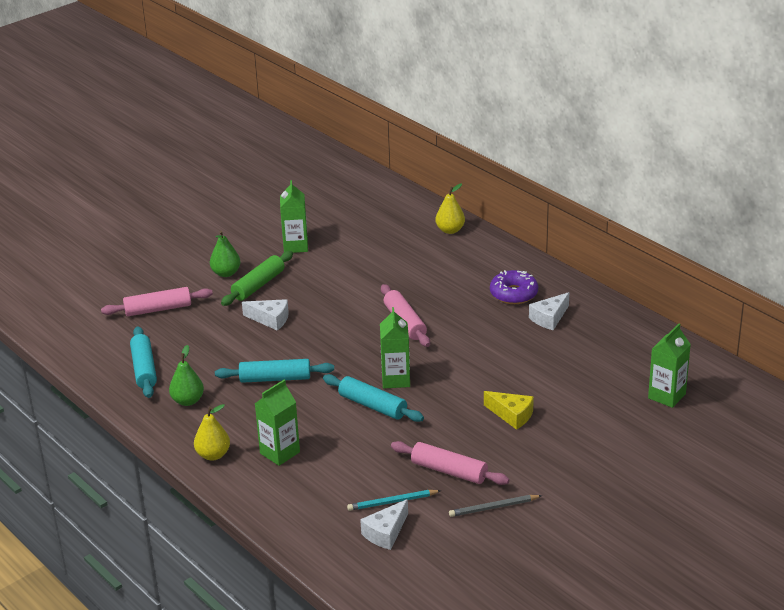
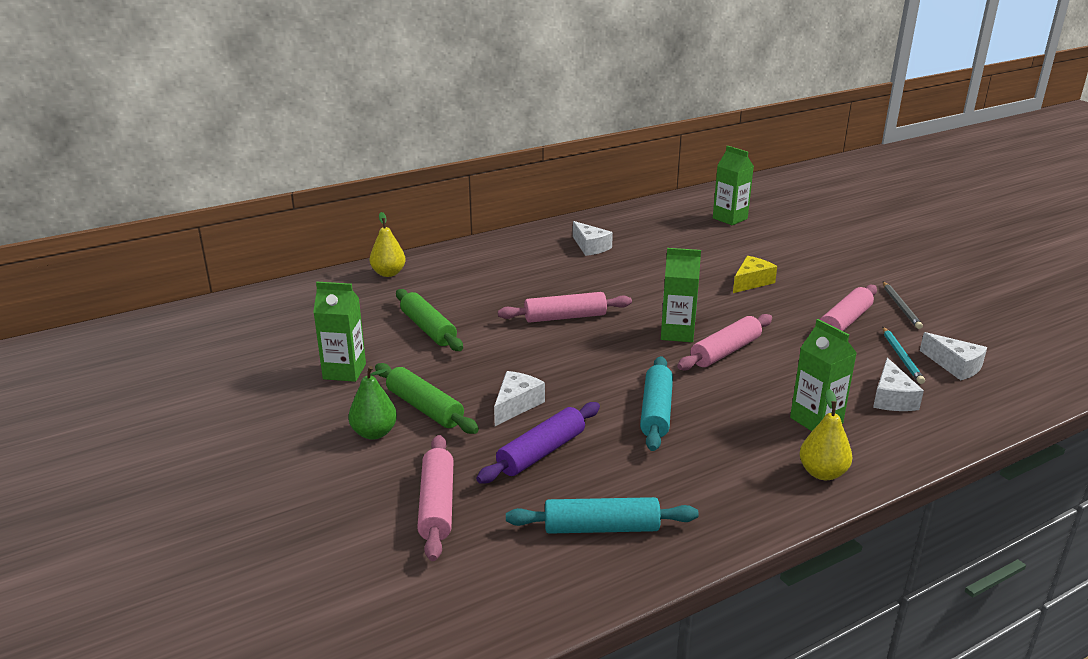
camera: 80 degrees left, 5 degrees down
(188, 401) = (694, 488): green pear -> none
(216, 337) = (541, 452): none -> purple rolling pin
(321, 492) = (891, 398): none -> white cheese
(365, 265) = (428, 329): none -> green rolling pin
(372, 406) = (725, 351): turquoise rolling pin -> pink rolling pin
(513, 294) = (538, 257): purple donut -> none

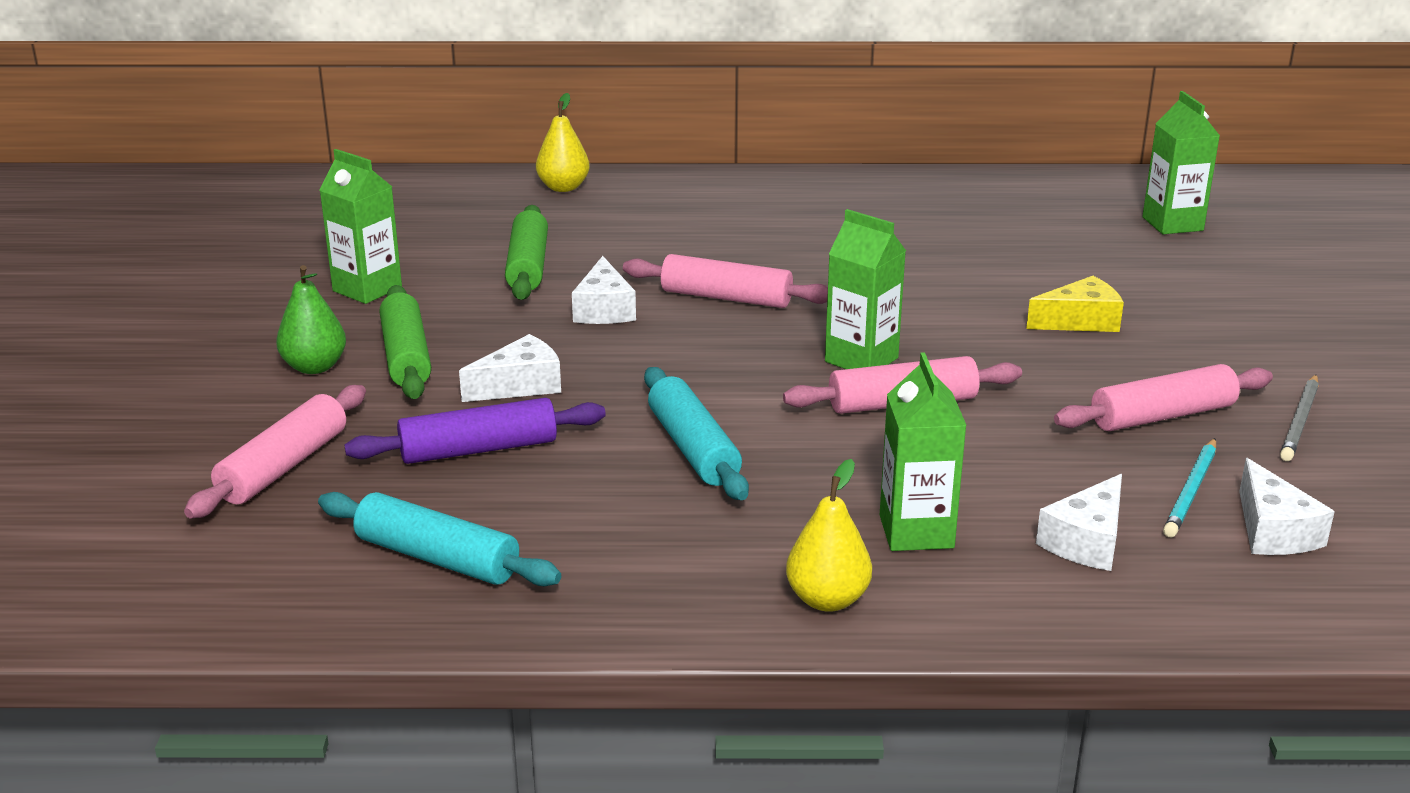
camera: 30 degrees right, 0 degrees up
(590, 247) = (887, 215): white cheese -> white cheese (604, 309)
(656, 411) = (693, 448): turquoise rolling pin -> turquoise rolling pin turned 60 degrees counterclockwise

